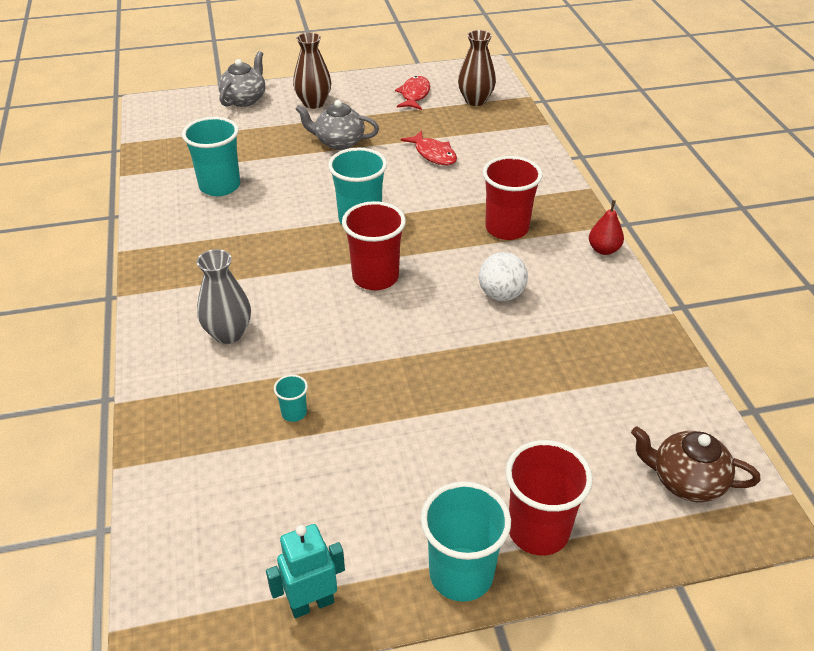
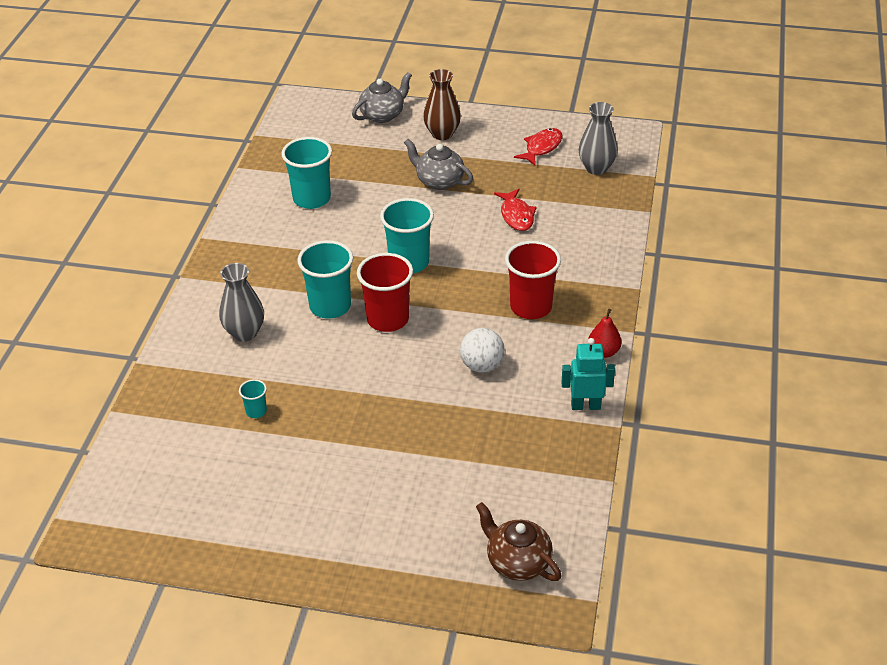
camera: 25 degrees right, 0 degrees up
(311, 603) = (189, 547): turquoise robot -> turquoise robot (585, 405)
(461, 574) = (300, 565): turquoise cup -> turquoise cup (330, 306)
(475, 100) = (596, 168): brown vase -> grey vase
(538, 531) = (376, 556): red cup -> none

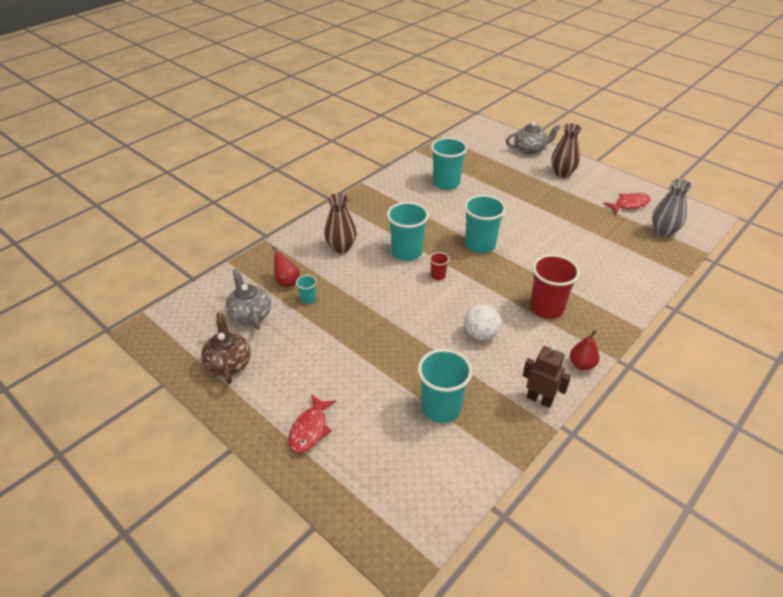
camera: 30 degrees right, 0 degrees up
(211, 402) = (287, 282): none -> red pear
(245, 333) = (341, 247): grey vase -> brown vase
(388, 319) = (438, 276): red cup -> red cup, size x0.47
(439, 181) = (539, 201): grey teapot -> grey teapot (250, 315)
(496, 459) = (441, 408): none -> turquoise cup
(516, 215) = (579, 242): red fish -> red fish (310, 429)
(517, 562) = (399, 498): brown teapot -> brown teapot (228, 363)
(585, 405) = (539, 399): turquoise robot -> brown robot

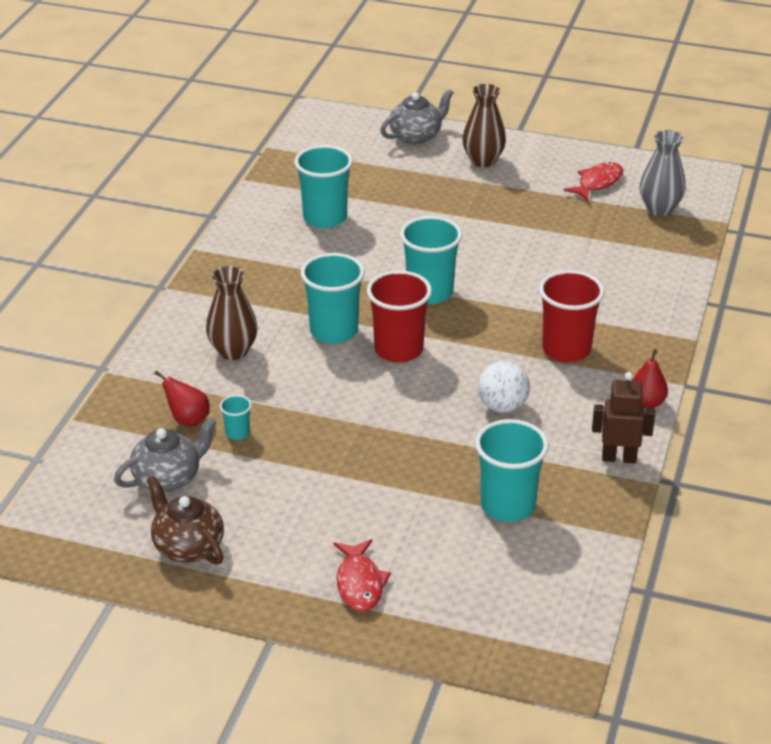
camera: 25 degrees left, 5 degrees down
(250, 315) = (168, 478): grey teapot -> grey teapot turned 105 degrees clockwise
(438, 276) = (398, 350): red cup -> red cup, size x2.15

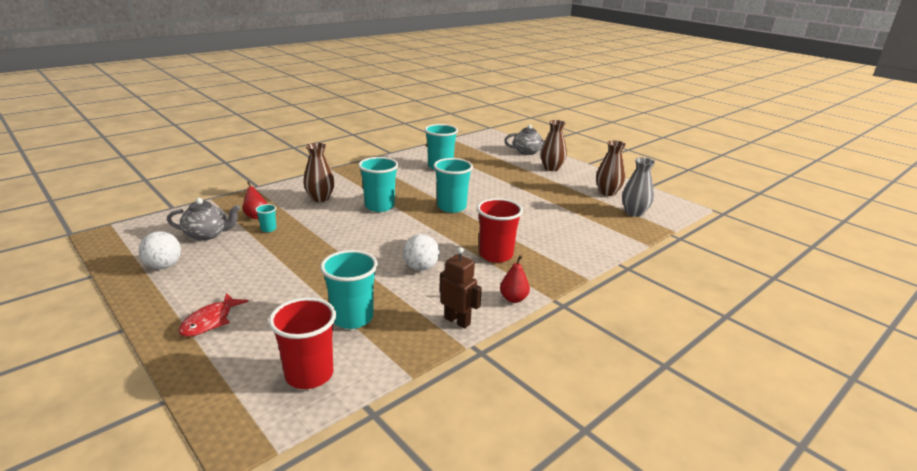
camera: 30 degrees right, 10 degrees down
(187, 546) = (163, 266): brown teapot -> white ball
(398, 350) = (400, 224): red cup -> red cup (309, 374)
(597, 183) = (607, 192): red fish -> brown vase

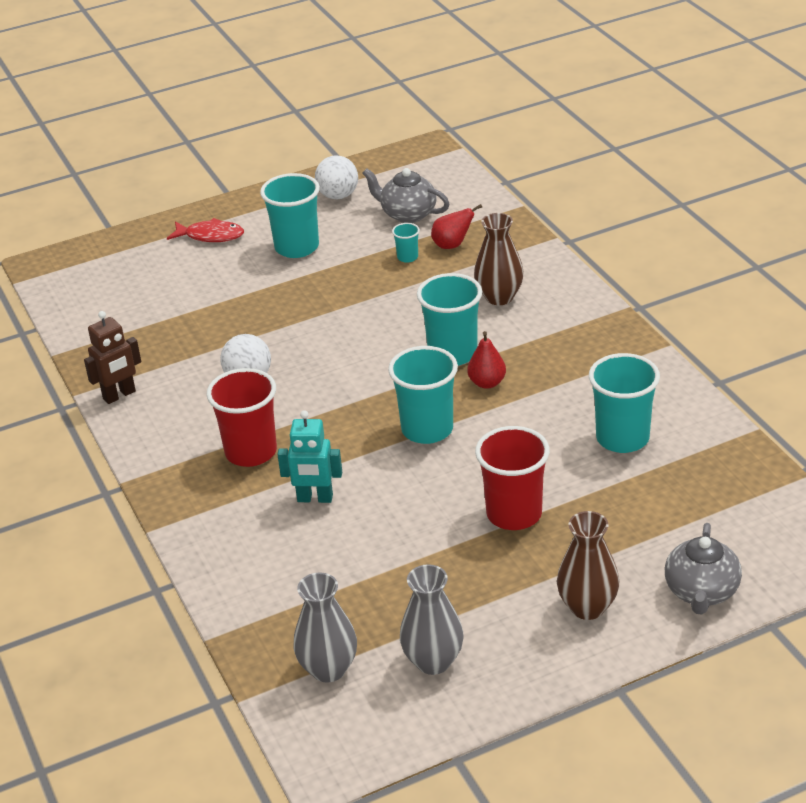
camera: 110 degrees right, 10 degrees up
(207, 234) = (407, 214): grey teapot -> grey teapot turned 105 degrees clockwise
(210, 321) = (210, 236): red fish -> red fish turned 150 degrees clockwise
(309, 374) = (92, 296): red cup -> red cup (514, 514)
(352, 318) = (167, 322): turquoise cup -> turquoise cup (297, 247)
(513, 299) = (137, 448): red pear -> red pear (487, 383)
(524, 230) = (315, 498): none -> turquoise robot
(607, 192) = (433, 661): brown vase -> grey vase

